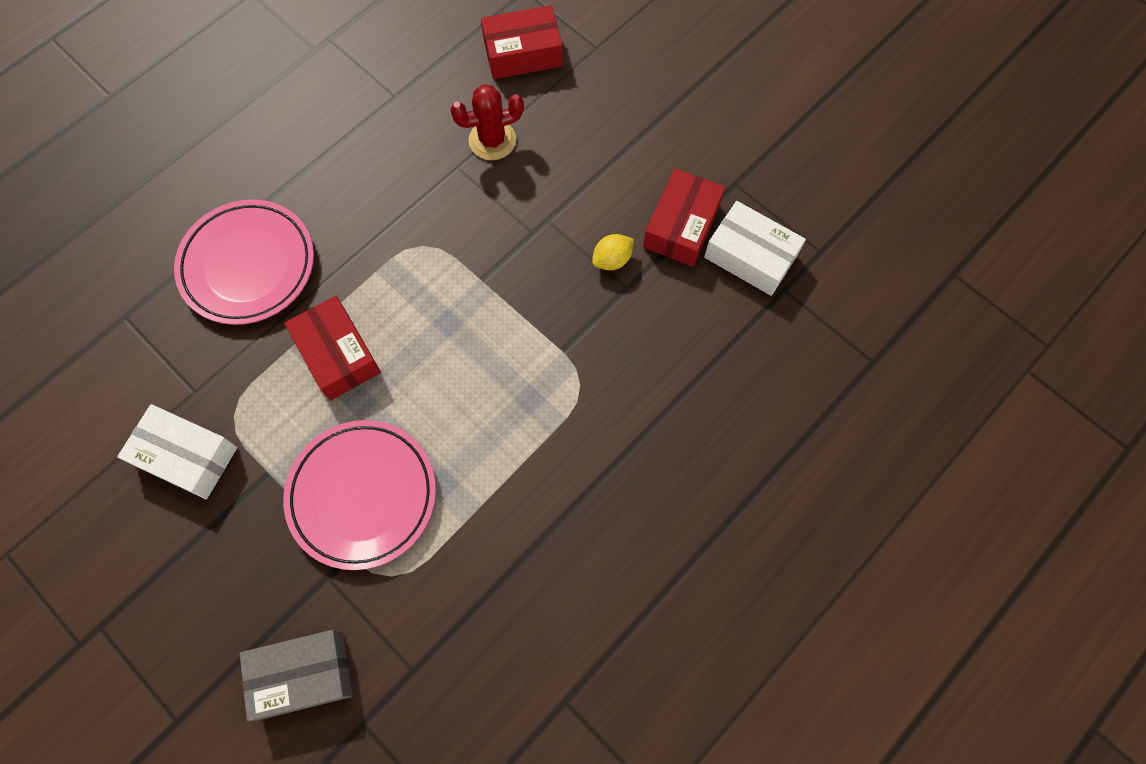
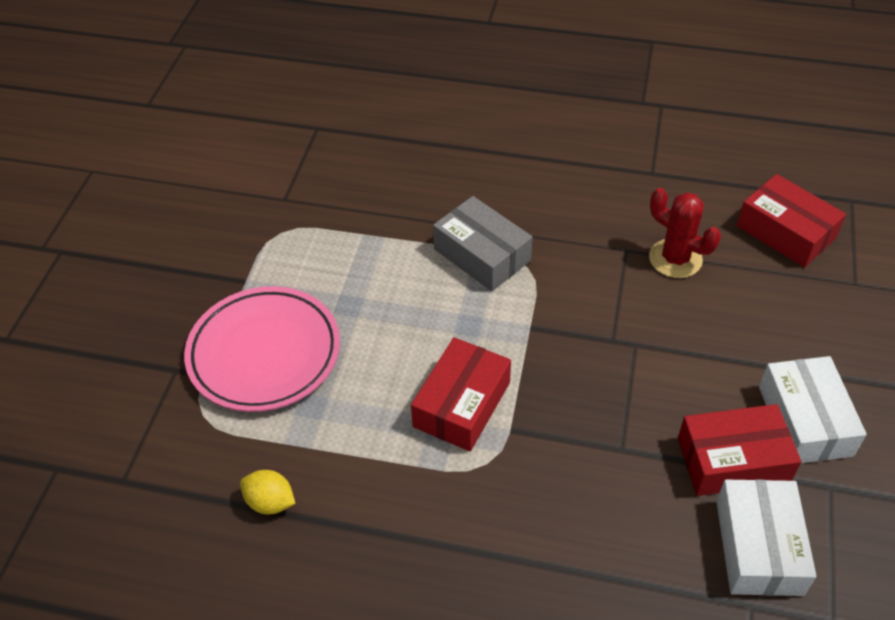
camera: 60 degrees right, 20 degrees down
(186, 456) = (228, 224): white box -> white box (805, 420)
(248, 265) = (415, 170): pink plate -> none
(302, 674) = (82, 400): grey box -> grey box (482, 255)
(337, 354) = (381, 266): red box -> red box (462, 404)
(612, 260) = (640, 419): yellow lemon -> yellow lemon (270, 502)

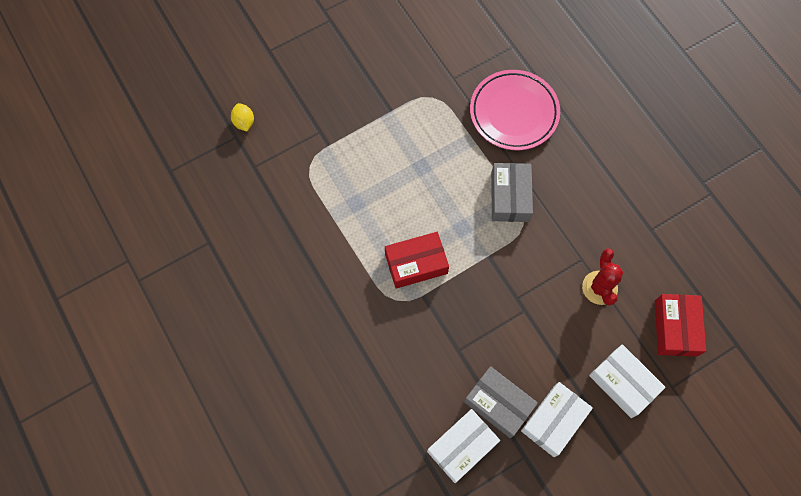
camera: 45 degrees right, 20 degrees up
(264, 353) = (362, 158): pink plate -> pink plate (514, 113)
(270, 502) = (297, 232): yellow lemon -> yellow lemon (244, 122)
(733, 460) = (498, 404): red box -> grey box
(812, 321) = (623, 383): none -> white box

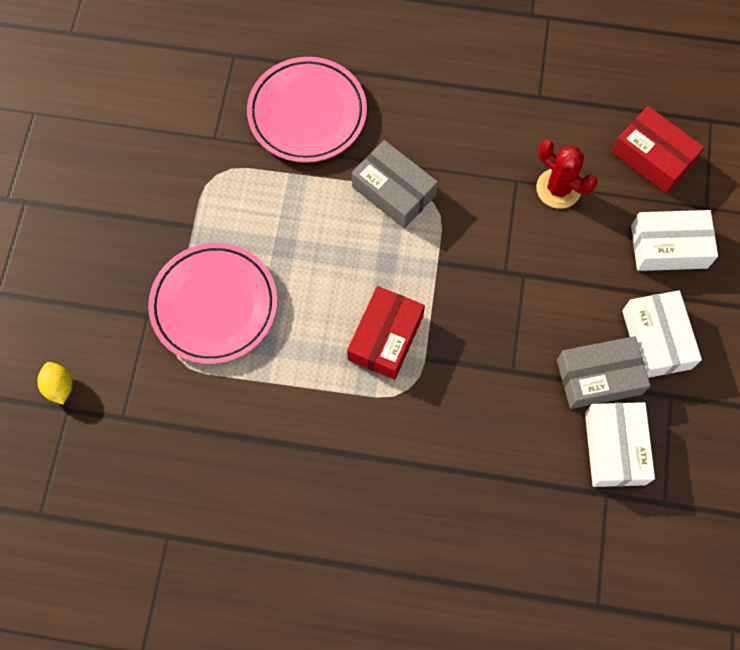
camera: 50 degrees left, 0 degrees up
(244, 122) = (59, 387): yellow lemon -> yellow lemon turned 45 degrees clockwise
(355, 159) = (214, 306): none -> pink plate

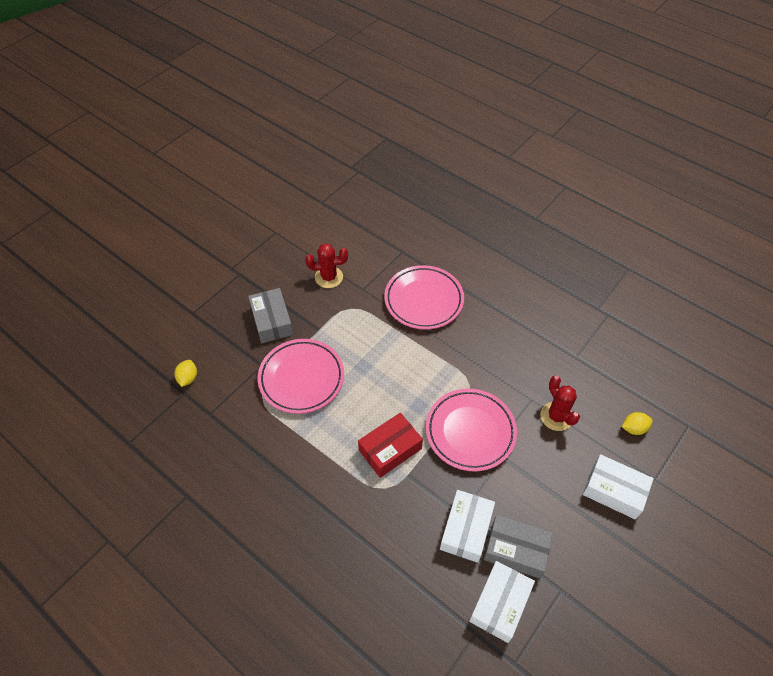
camera: 30 degrees right, 15 degrees down
(157, 144) = (329, 277): none -> red cactus
(394, 191) = (448, 367): grey box -> grey box (272, 321)
(468, 262) = (470, 431): none -> pink plate
(653, 157) = (633, 428): red box -> yellow lemon
(656, 339) = (571, 547): white box -> white box (466, 529)

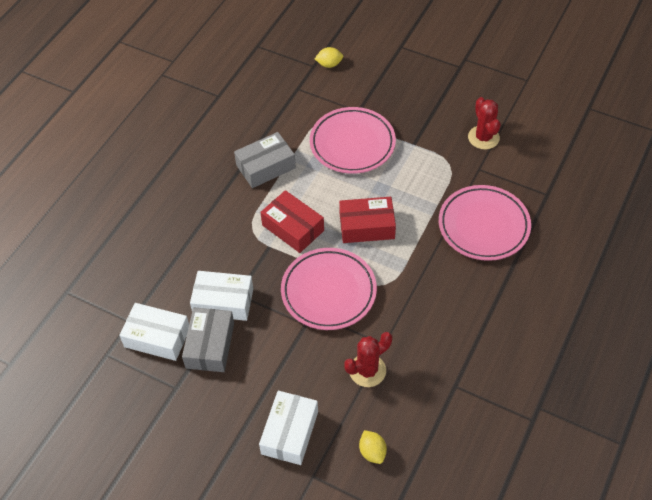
camera: 80 degrees right, 0 degrees up
(272, 321) = (411, 106): grey box -> grey box (266, 166)
(403, 386) = (367, 226): none -> red box

